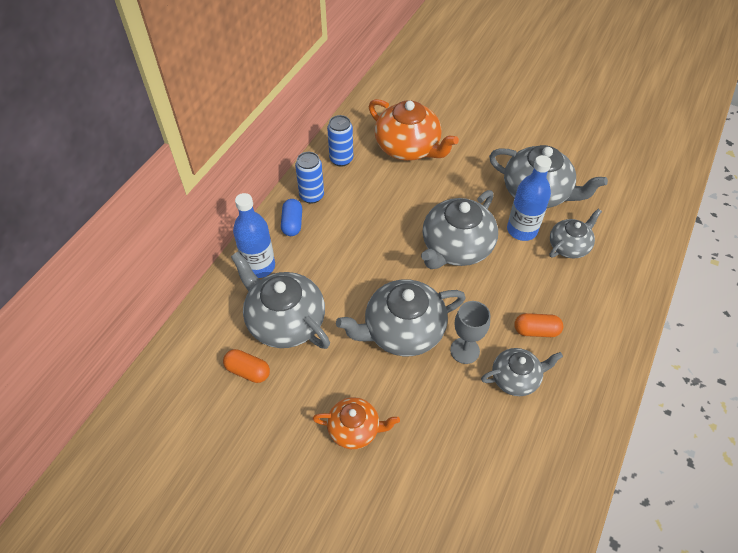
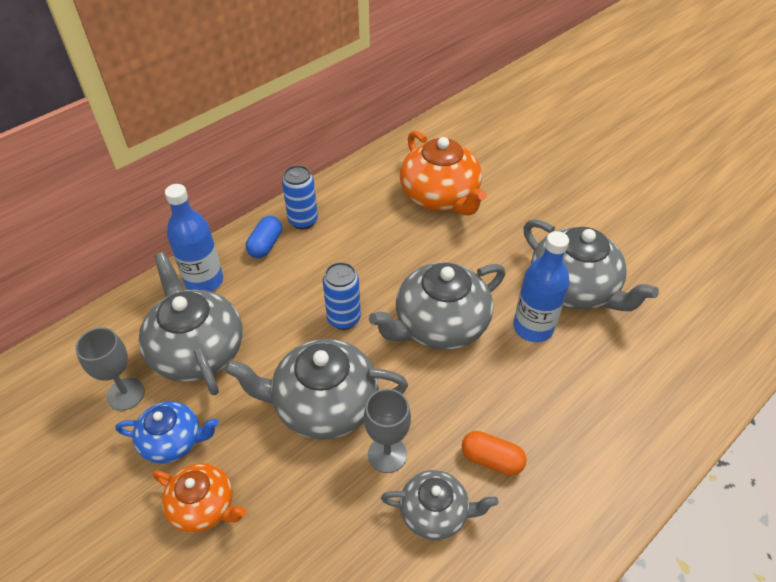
camera: 20 degrees right, 5 degrees down
(248, 371) = (125, 394): orange capsule -> grey goblet
(305, 392) = (173, 441): none -> blue teapot
(341, 159) = (357, 190): blue can -> blue can (344, 319)
(569, 246) = (586, 365): grey teapot -> none

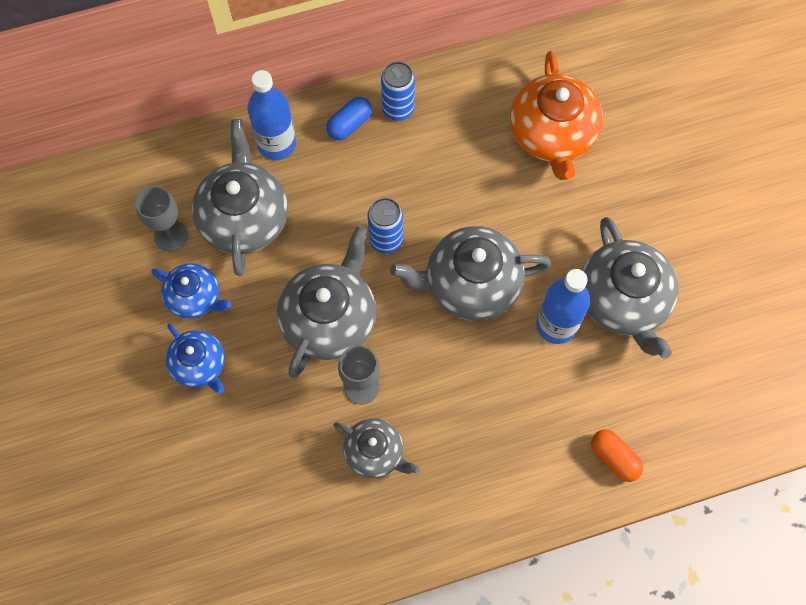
camera: 25 degrees right, 20 degrees up
(204, 506) = (199, 365): orange teapot -> blue teapot
(324, 405) = (330, 319): grey teapot -> grey teapot turned 90 degrees clockwise
(491, 459) = (445, 430): orange capsule -> orange capsule (614, 458)

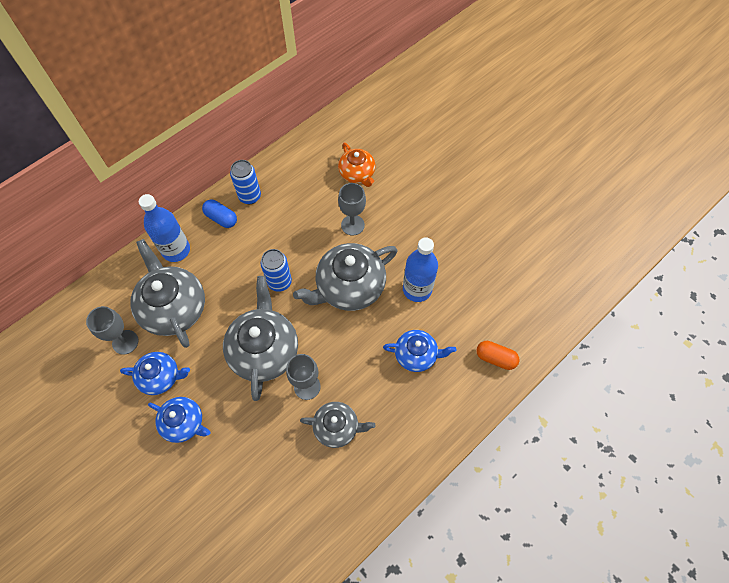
camera: 25 degrees left, 5 degrees down
(349, 124) = (221, 218): blue capsule -> blue capsule turned 75 degrees counterclockwise
(513, 203) = (352, 225): none -> grey goblet
(514, 408) = (416, 355): none -> blue teapot
(552, 135) = (357, 173): orange teapot -> orange teapot, size x0.59
(623, 300) = (451, 256): grey teapot -> none

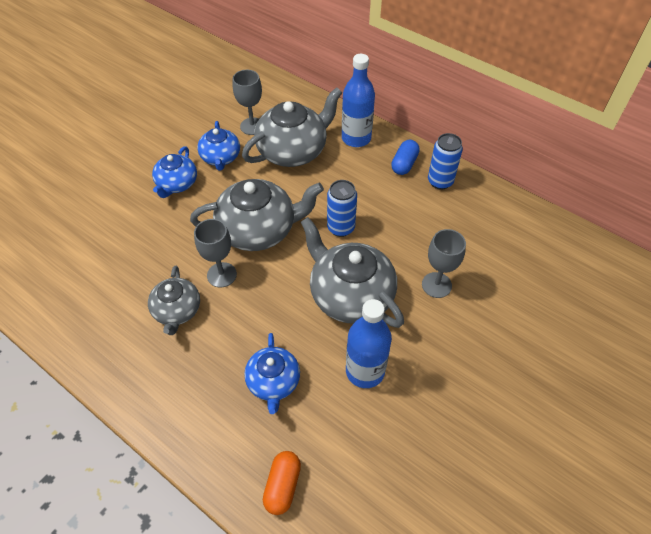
camera: 80 degrees right, 10 degrees down
(357, 173) = (514, 278): orange teapot -> none

